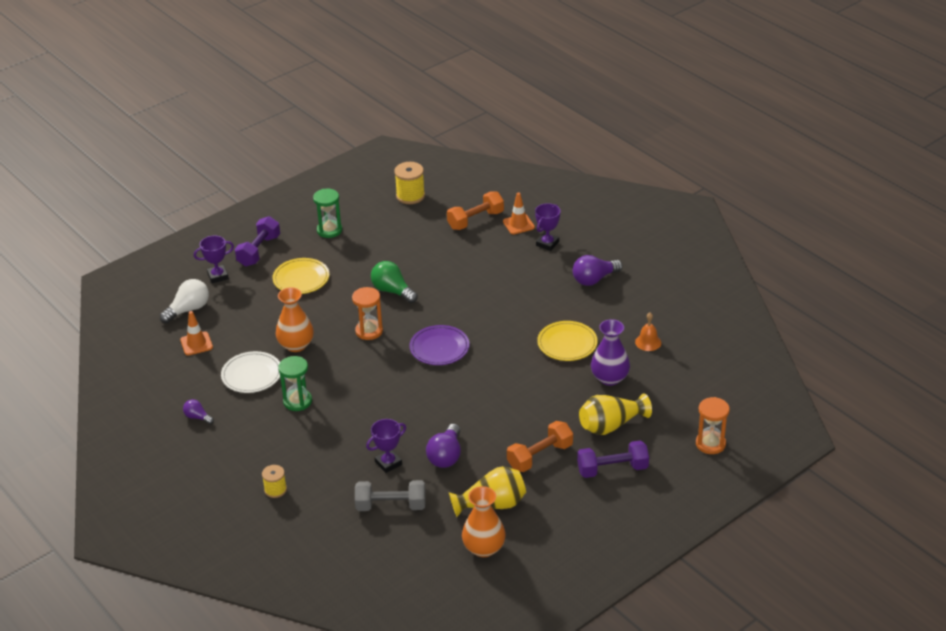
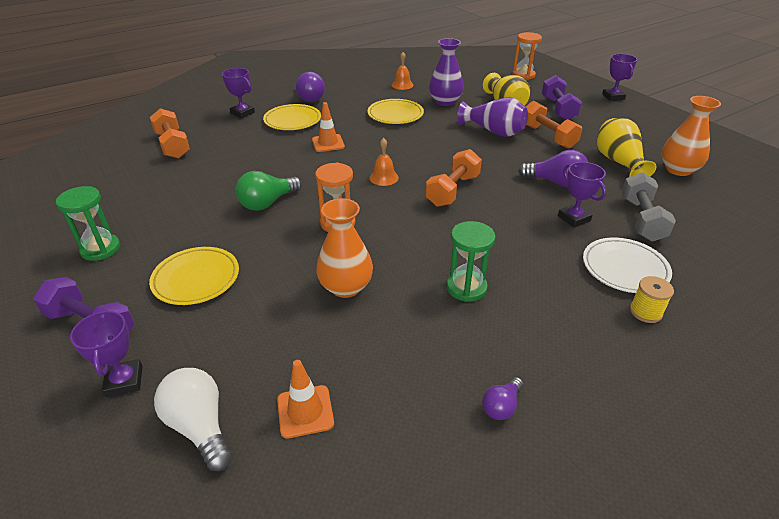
camera: 85 degrees left, 0 degrees up
(252, 375) = (403, 335): white plate -> white plate (624, 268)
(410, 196) = (86, 182): yellow spool -> none
(423, 390) = (453, 190): none -> orange dumbbell
(439, 348) = (383, 177): purple plate -> orange bell
(518, 224) = (200, 124): orange traffic cone -> orange traffic cone (328, 143)
(538, 278) = (292, 120): none -> yellow plate
(543, 416) = (493, 131): none -> purple vase
(662, 522) = (613, 97): none -> purple trophy

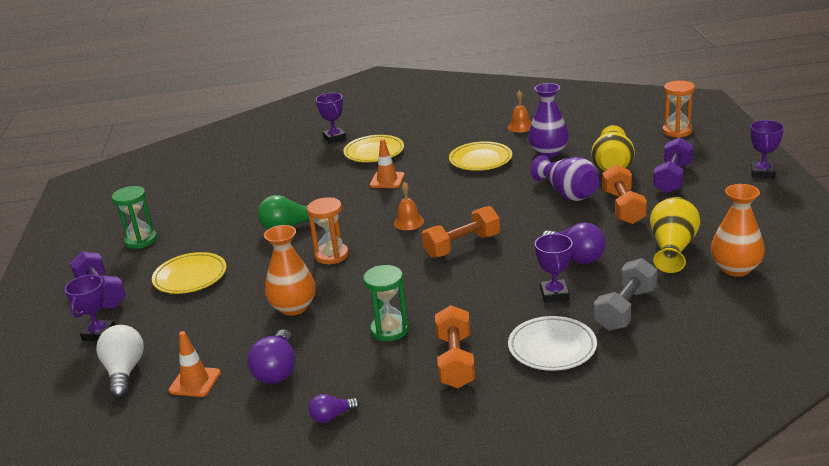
camera: 30 degrees right, 10 degrees down
(172, 145) = (251, 162): orange dumbbell -> orange dumbbell (455, 361)
(309, 97) = (410, 129): purple light bulb -> purple light bulb (277, 370)
(645, 312) = (528, 385): yellow spool -> none

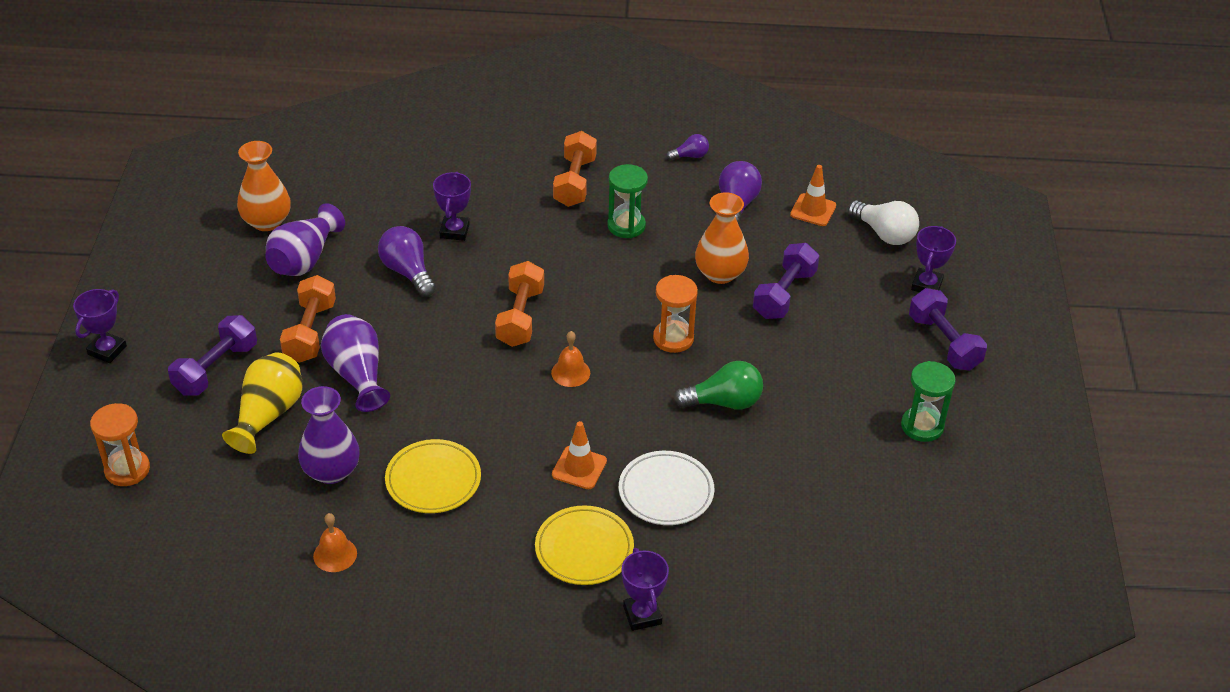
camera: 175 degrees left, 15 degrees up
(124, 372) = (884, 234): white light bulb -> white light bulb turned 45 degrees counterclockwise
(190, 277) = (842, 344): yellow plate -> none
(235, 302) = (784, 294): none -> purple dumbbell
(462, 246) = (520, 317): orange dumbbell -> orange dumbbell turned 60 degrees counterclockwise
(552, 347) = (486, 177): white plate -> white plate (666, 492)
(625, 309) = (400, 200): grey dumbbell -> none
(672, 249) = (304, 259): yellow vase -> purple vase

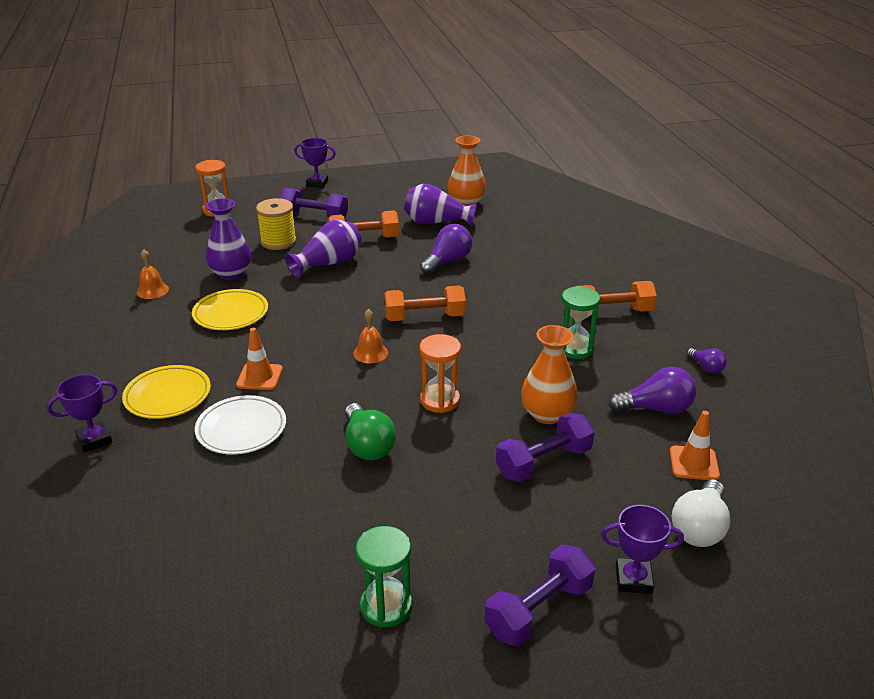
camera: 75 degrees right, 10 degrees down
(268, 415) = (278, 242): yellow vase -> yellow spool
(454, 231) = (507, 270): purple trophy -> none
(784, 294) = (543, 462): purple dumbbell -> purple dumbbell turned 45 degrees counterclockwise

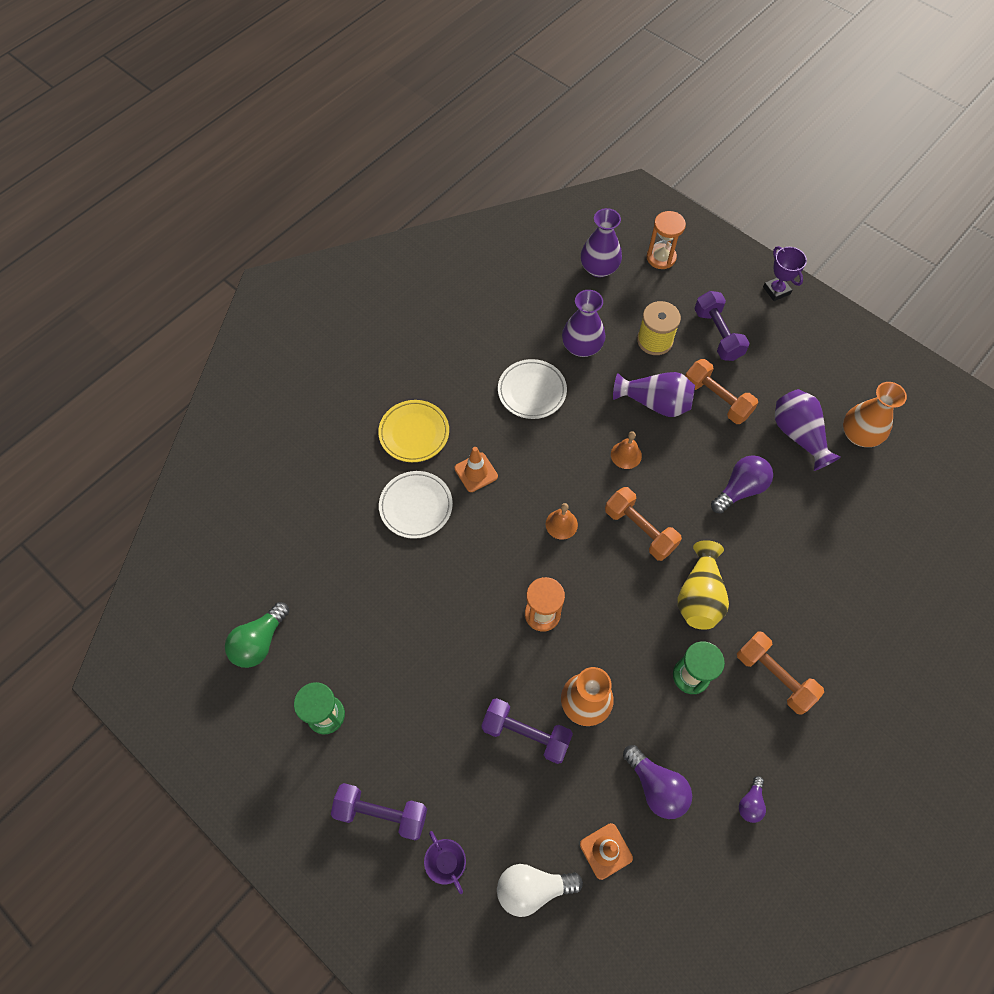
camera: 55 degrees right, 30 degrees up
(94, 440) = (344, 430): purple trophy -> none
(152, 290) = (517, 316): orange bell -> orange bell (626, 455)
(179, 237) = (599, 268): none -> purple vase
(231, 314) = (532, 391): yellow plate -> white plate
(367, 445) = (457, 599): green light bulb -> green light bulb (260, 642)
(448, 261) = (740, 489): purple light bulb -> purple light bulb turned 45 degrees counterclockwise
(512, 315) = (699, 596): none -> yellow vase

